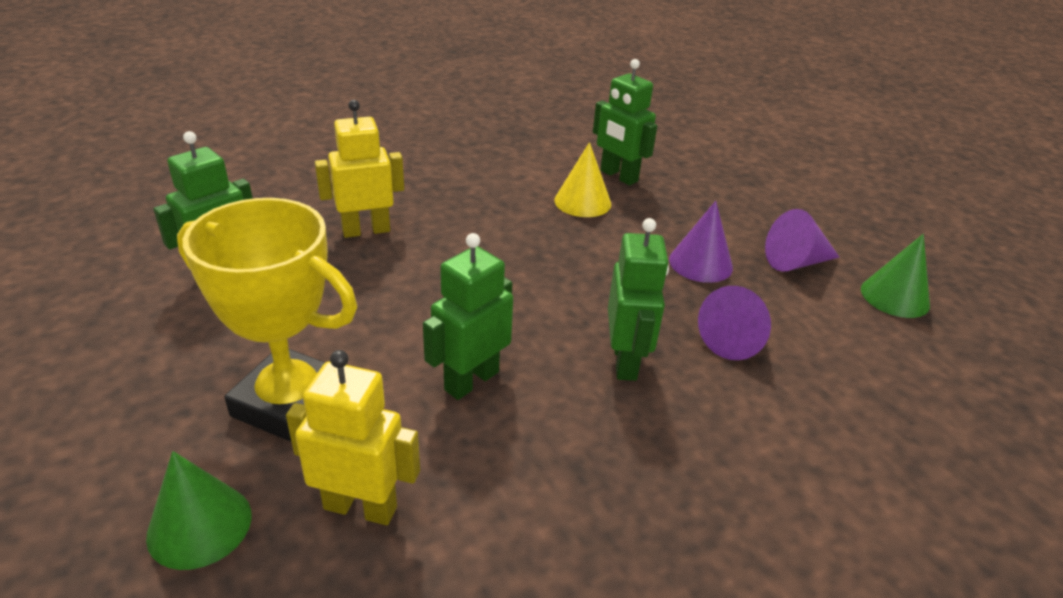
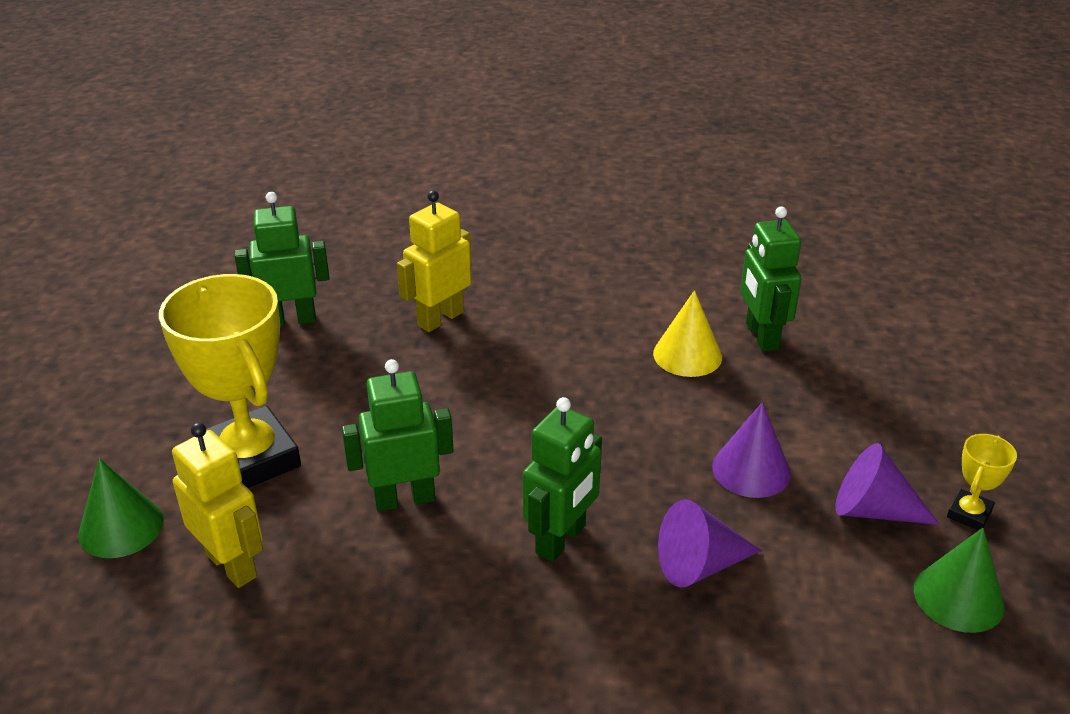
camera: 35 degrees right, 0 degrees up
(366, 230) = (440, 319): yellow robot -> yellow robot turned 60 degrees counterclockwise
(847, 245) = (969, 514): none -> yellow trophy

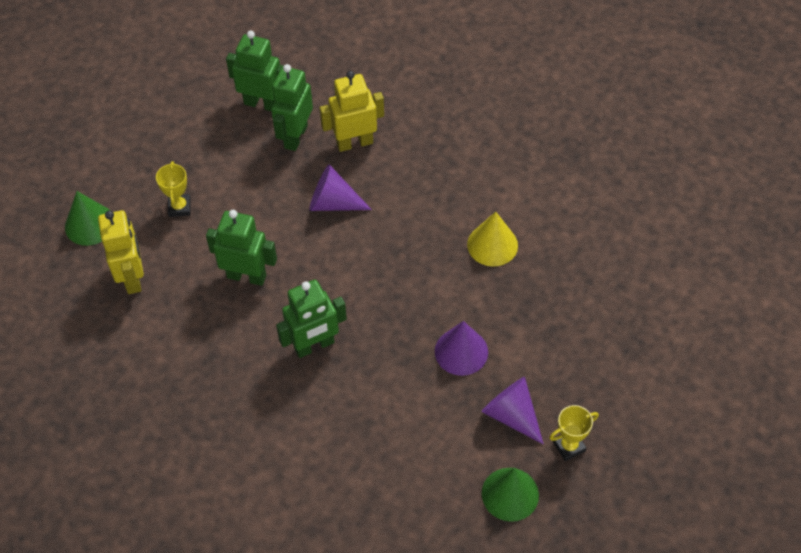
camera: 30 degrees right, 20 degrees up
(250, 459) = (179, 207): yellow trophy -> yellow trophy, size x0.44
(699, 565) = (379, 400): purple cone -> purple cone (333, 203)
(761, 336) = (554, 251): green robot -> green robot (295, 136)

